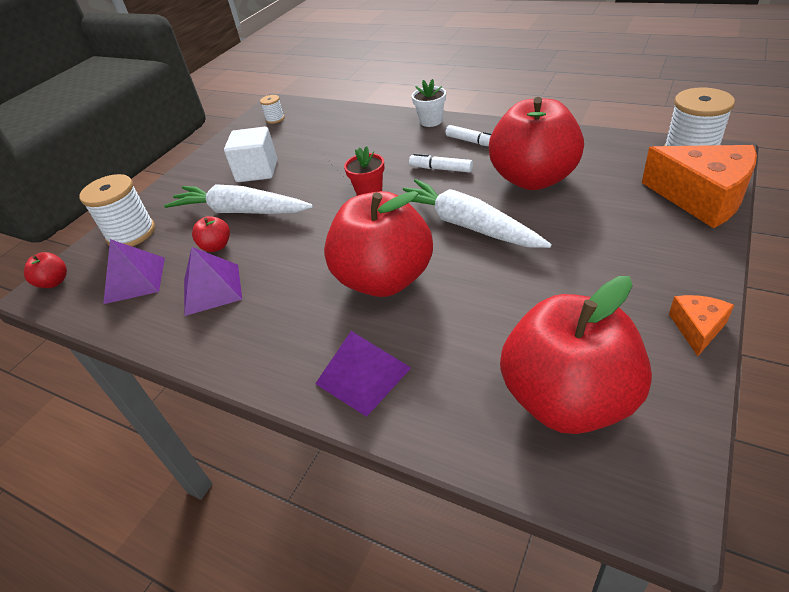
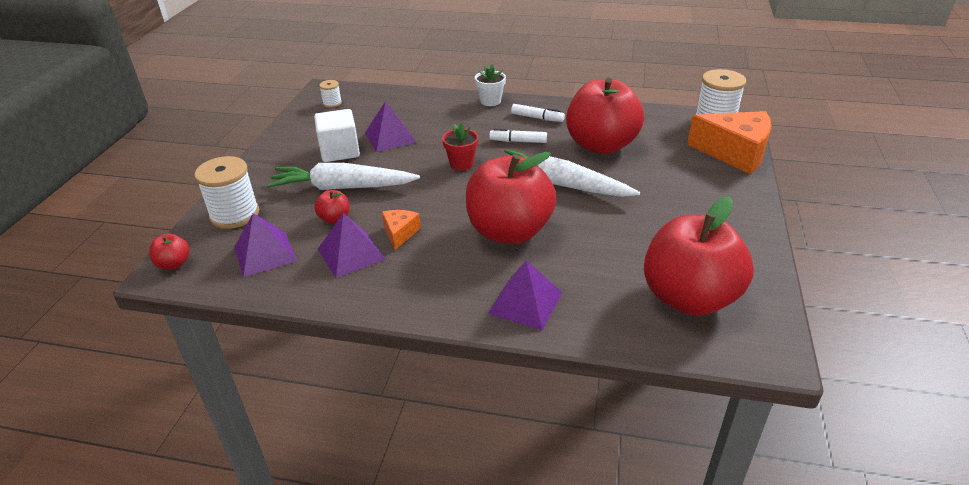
camera: 20 degrees left, 5 degrees down
(311, 158) = (390, 137): none -> purple pyramid
(697, 328) = (760, 242): orange cheese -> orange cheese (400, 233)

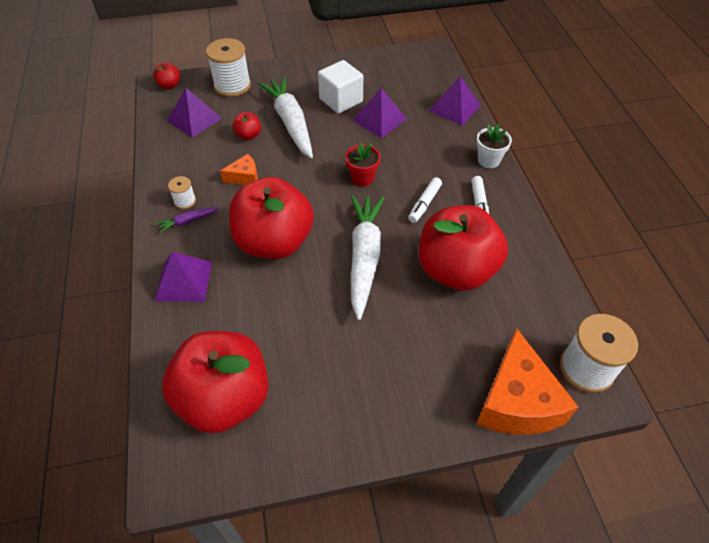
camera: 65 degrees right, 15 degrees up
(332, 103) = (413, 65): white spool -> white spool (185, 201)
(351, 254) = (209, 161): purple pyramid -> purple pyramid (454, 108)
(437, 286) = (187, 221): none -> purple carrot
(518, 141) = (424, 204): white marker -> white marker turned 135 degrees counterclockwise

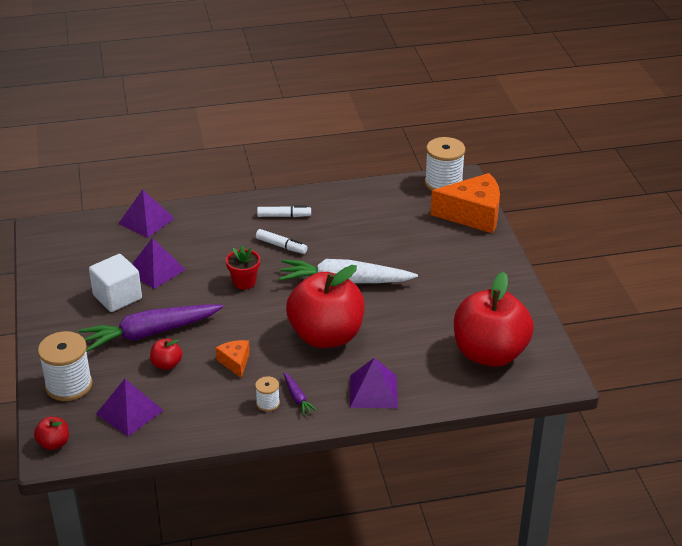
camera: 90 degrees left, 15 degrees down
(290, 123) = (150, 333): white carrot -> purple carrot
(456, 270) = (358, 233): red apple -> none
(488, 160) = (227, 206): white flower pot -> none

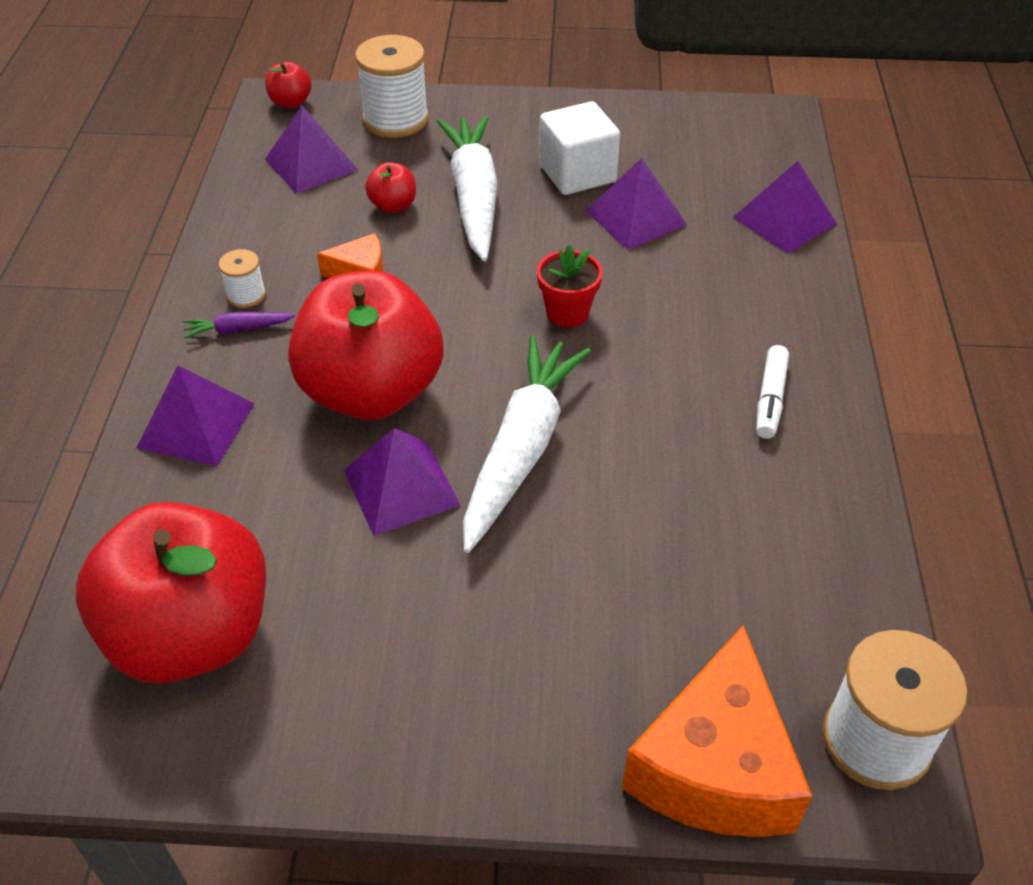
camera: 105 degrees right, 10 degrees up
(150, 333) = (474, 197): purple carrot -> white carrot
(281, 246) = (666, 378): white marker -> none
(382, 312) = (401, 487): none -> purple pyramid

